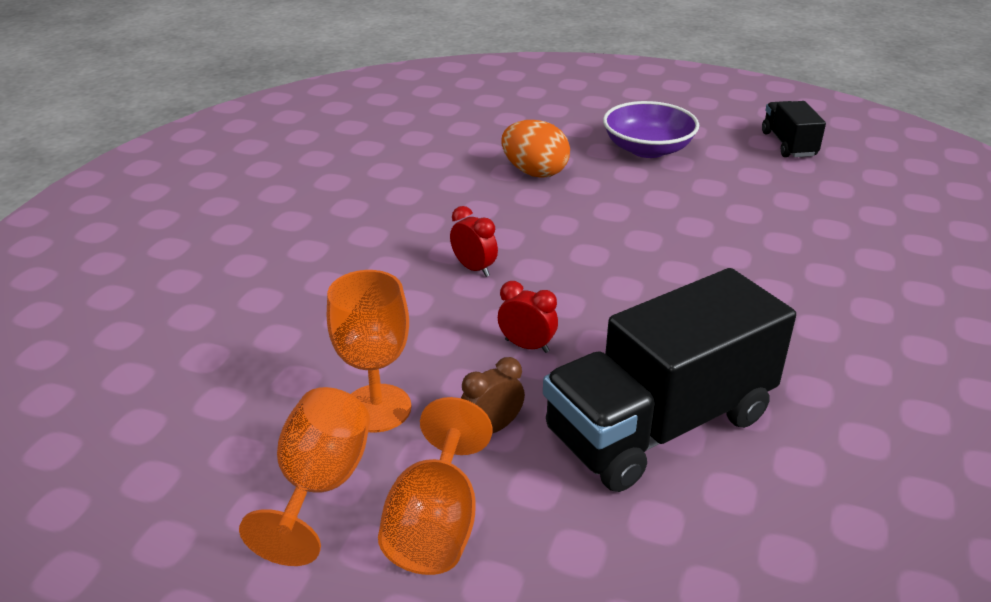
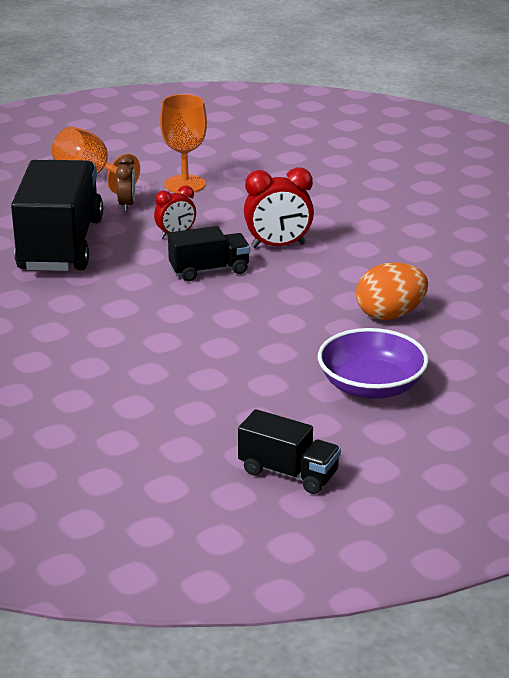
camera: 125 degrees right, 5 degrees down
(320, 486) = (151, 161): orange goblet -> none
(474, 268) = (278, 246): red clock -> red clock, size x1.61
(577, 287) = (209, 270): none -> black truck

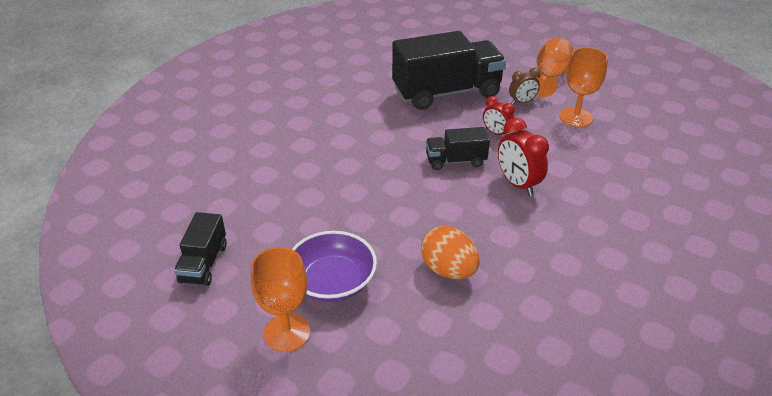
camera: 70 degrees right, 10 degrees up
(209, 270) = (455, 161): black truck -> black truck turned 120 degrees clockwise
(435, 427) = (287, 332): none -> orange goblet

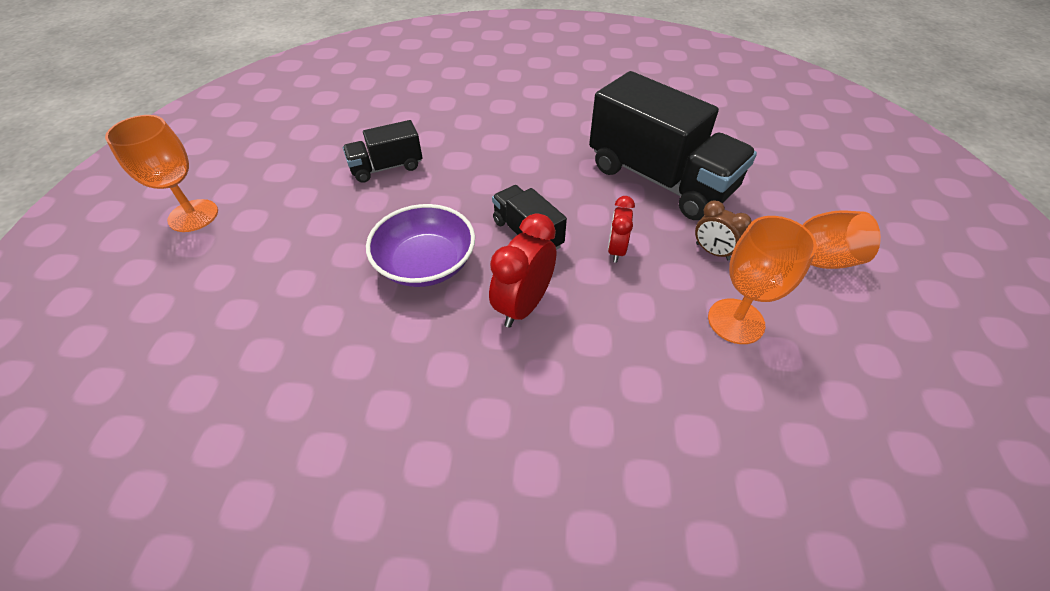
camera: 60 degrees right, 10 degrees up
(204, 263) = (266, 136): black truck -> black truck (387, 167)
(332, 282) = (271, 217): purple bowl -> purple bowl (426, 264)
(448, 270) = (324, 295): orange egg -> none

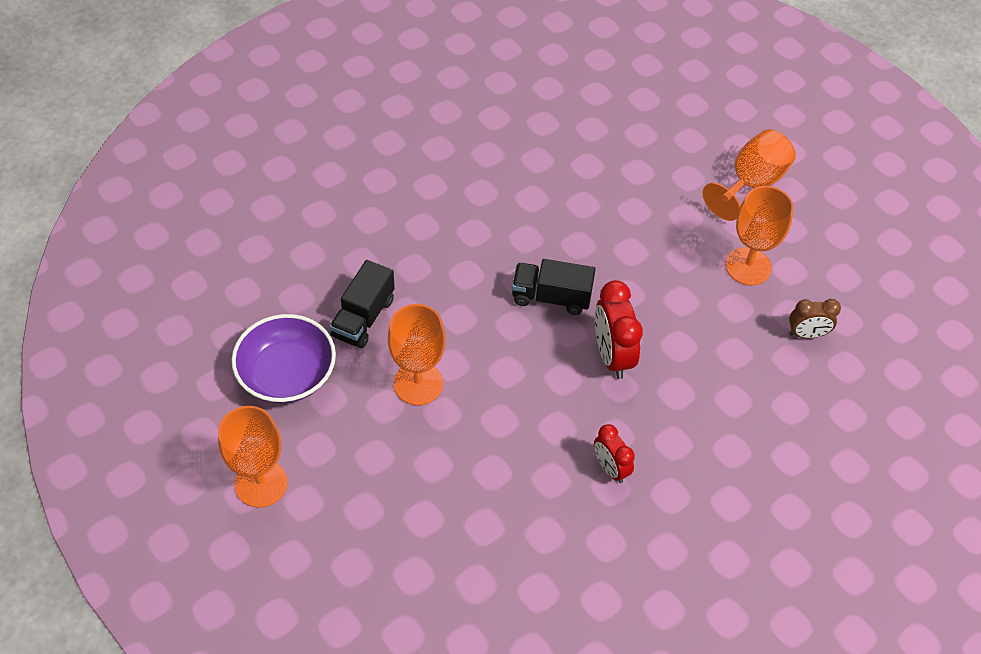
camera: 45 degrees left, 5 degrees up
(362, 225) = (418, 383): none -> orange goblet
(426, 264) = (509, 376): purple bowl -> purple bowl (287, 374)
(616, 250) = (626, 265): red clock -> red clock (610, 468)
(659, 179) = (593, 176): black truck -> none
(712, 252) = (688, 220): brown clock -> brown clock (806, 334)

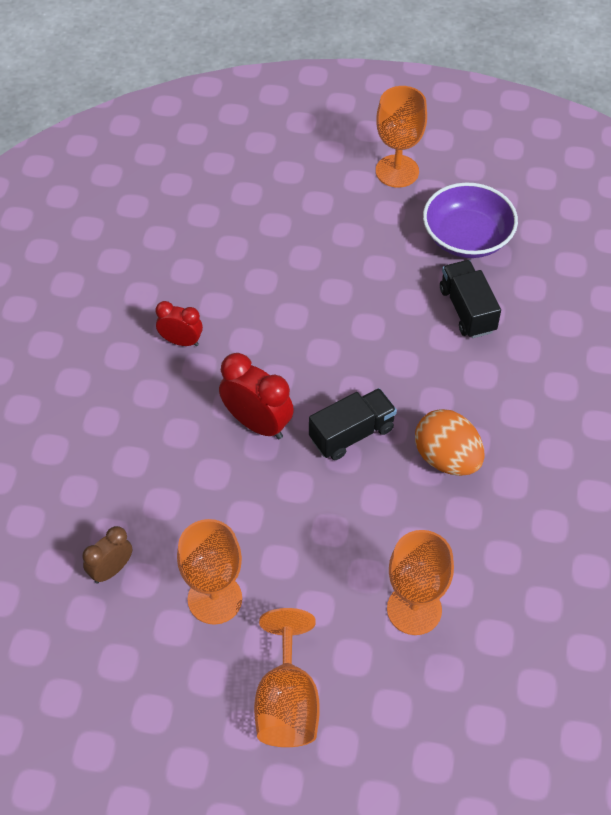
camera: 140 degrees right, 0 degrees up
(418, 383) = (374, 296): orange goblet -> orange goblet (414, 609)
(504, 234) = (447, 458): none -> orange egg

